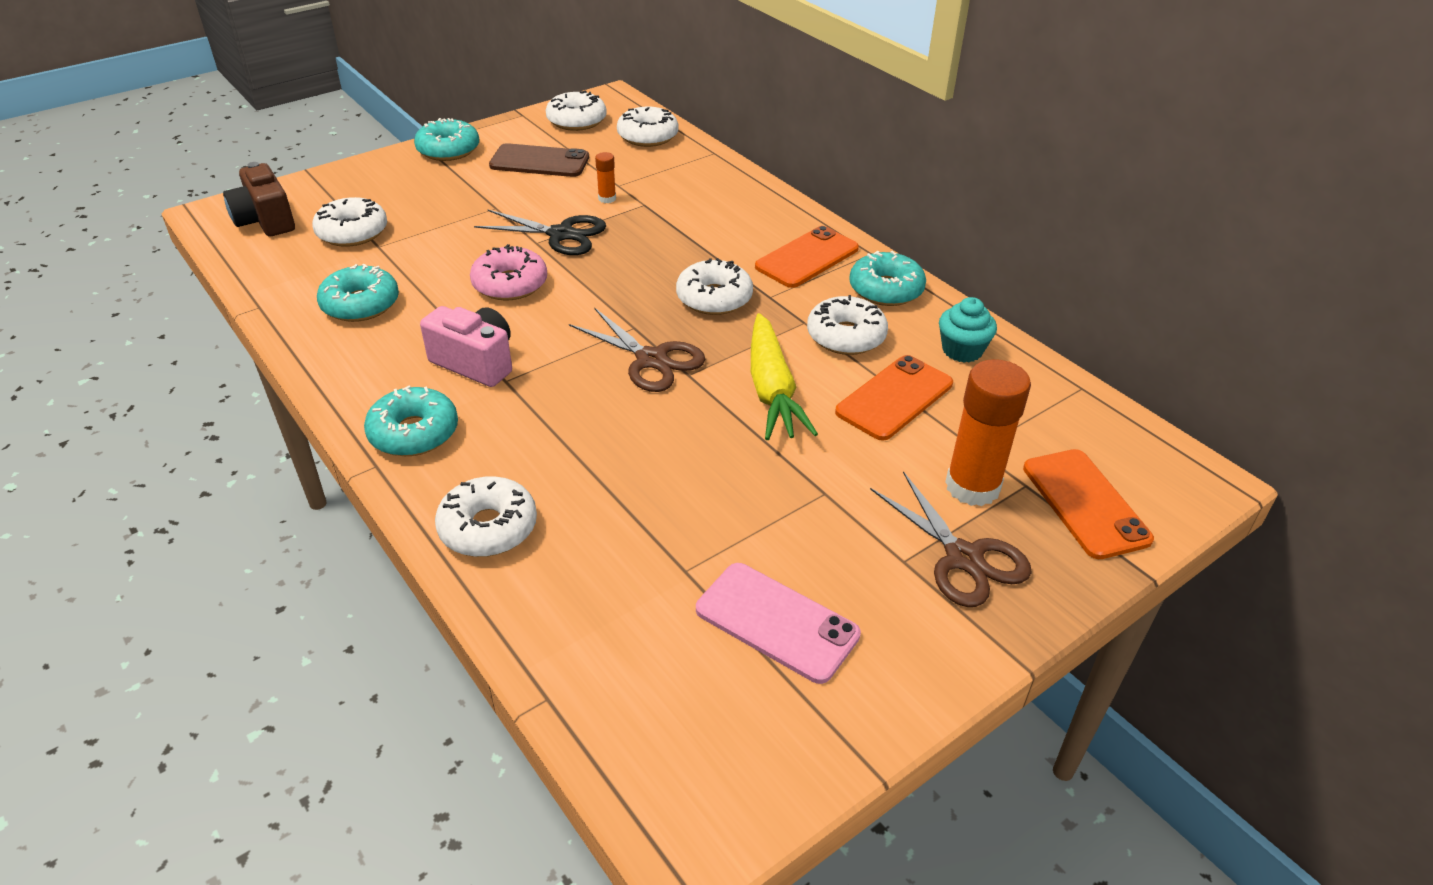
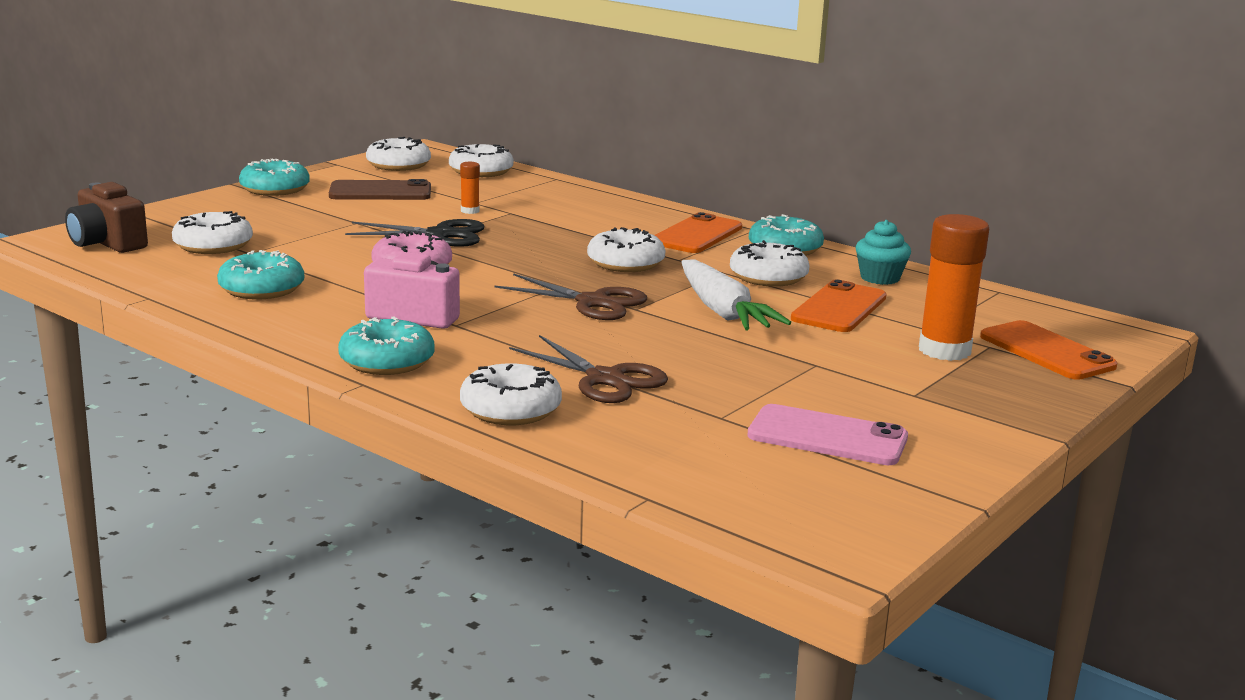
camera: 15 degrees left, 20 degrees down
(772, 390) = (723, 312): yellow carrot -> white carrot
(963, 558) = (965, 388): brown scissors -> brown scissors (605, 379)

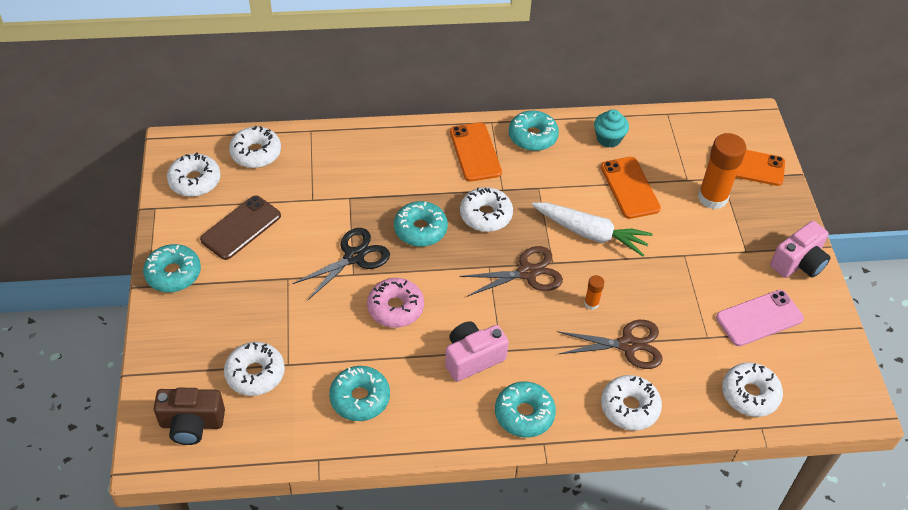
camera: 45 degrees left, 30 degrees up
(470, 211) = (326, 213): orange glue stick -> orange glue stick (591, 303)
(538, 246) = (420, 229): none -> turquoise donut
(768, 277) = (564, 177): white donut -> white donut (750, 394)
(981, 430) = (798, 263): none -> pink camera

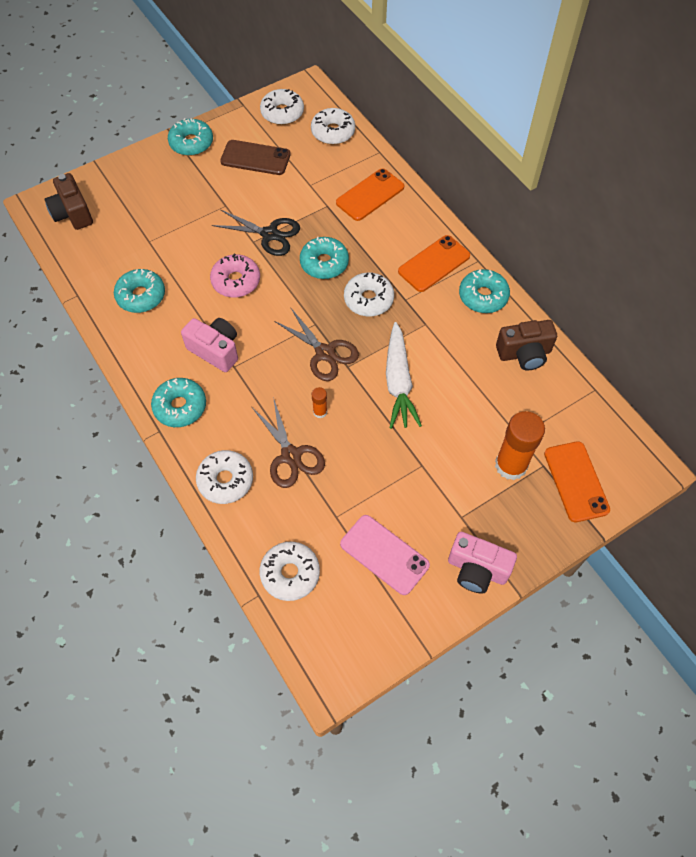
camera: 65 degrees right, 10 degrees up
(255, 374) = (131, 227): white donut -> none
(608, 138) = (524, 354): turquoise cupcake -> brown camera
(630, 188) = (474, 392): orange phone -> orange phone (370, 195)

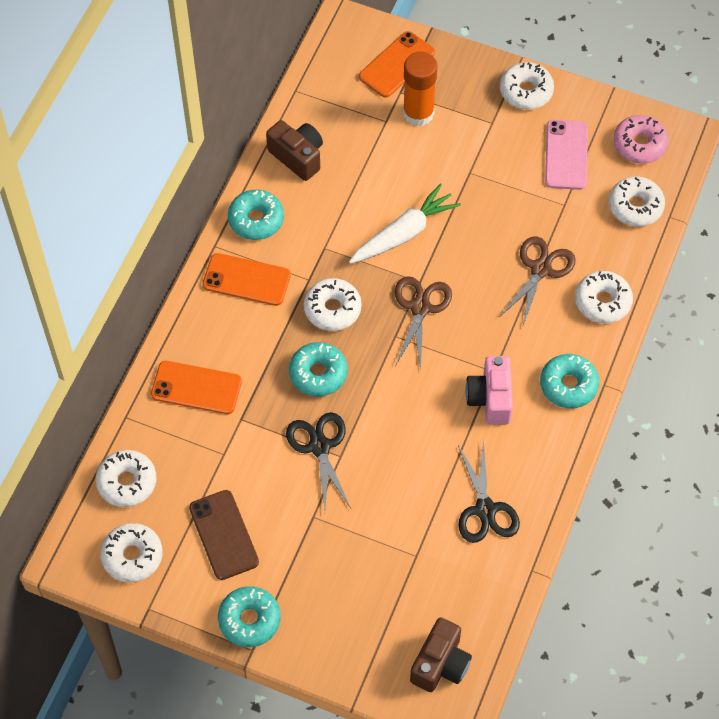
camera: 125 degrees left, 0 degrees up
(141, 296) = (485, 509): turquoise donut -> black scissors
(236, 281) = (400, 437): pink donut -> pink donut (639, 144)
(320, 412) = (482, 274): orange glue stick -> none
(477, 569) = (526, 91): pink camera -> white donut

